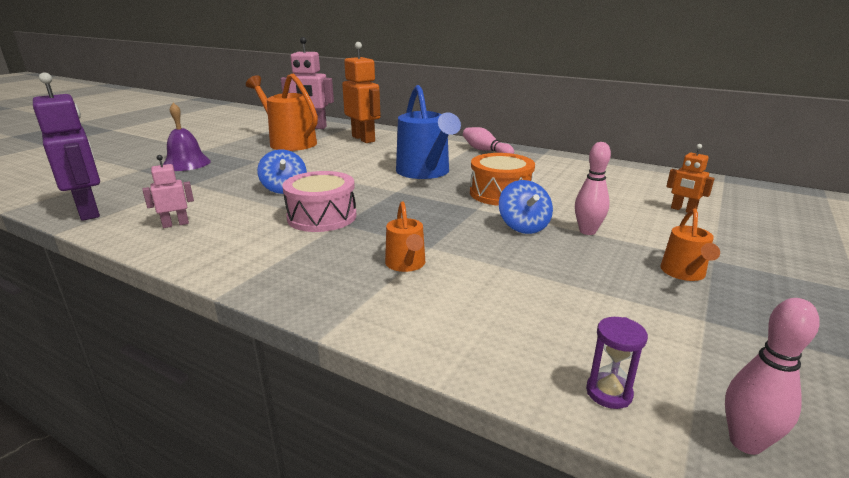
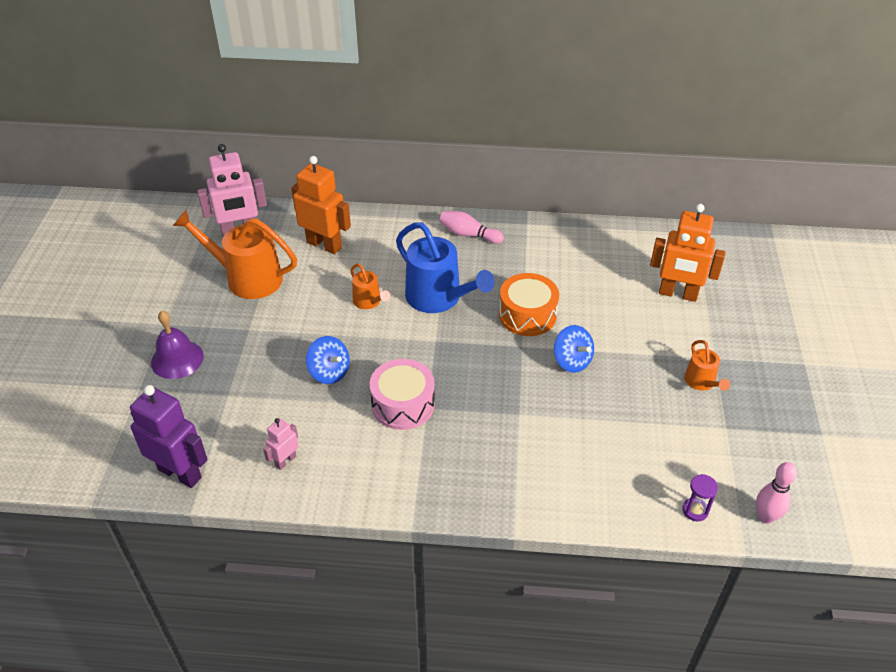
camera: 25 degrees left, 20 degrees up
(406, 264) = (516, 442): orange watering can -> orange watering can (369, 301)
(587, 231) = (621, 351): pink bowling pin -> none
(683, 210) = (678, 294): orange robot -> orange robot, size x1.96

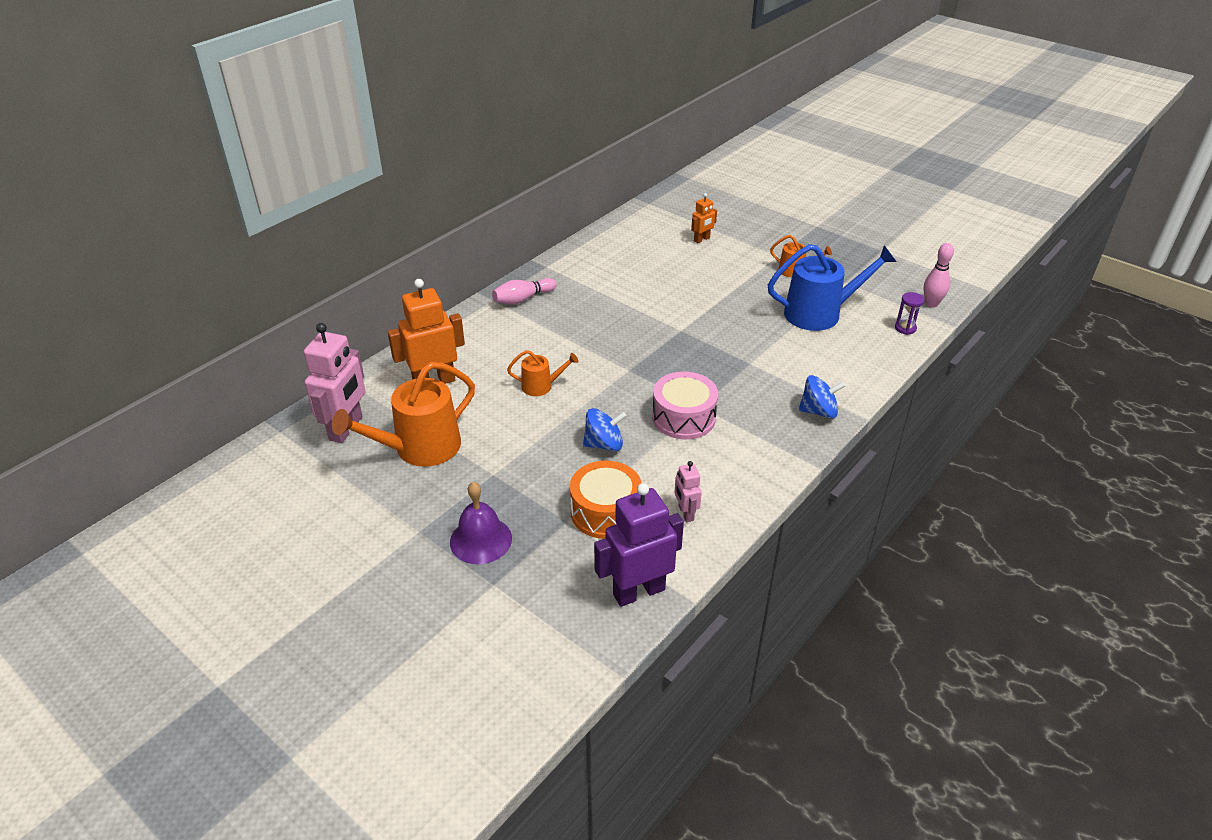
camera: 55 degrees left, 5 degrees down
(438, 298) = (580, 347): blue watering can -> blue watering can (819, 313)
(527, 315) = (650, 312): orange drum -> orange drum (605, 512)
(572, 361) = (720, 314): blue spinning top -> blue spinning top (818, 411)
(678, 294) = (702, 239): orange robot -> orange robot, size x0.51

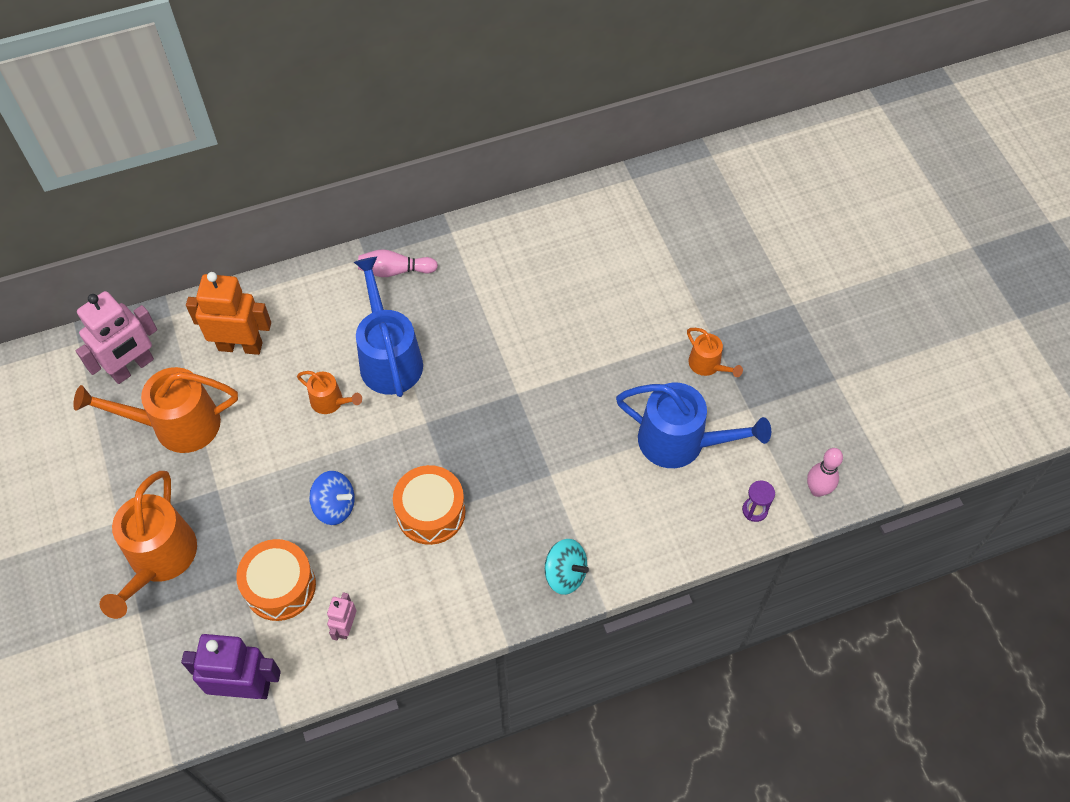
camera: 30 degrees right, 20 degrees up
(481, 540) = (159, 559): purple bell -> orange watering can
(565, 346) = (389, 358): none -> blue watering can
(683, 417) = (430, 512): pink drum -> orange drum
(702, 239) = (644, 266): orange robot -> none
(818, 411) = (565, 574): blue spinning top -> turquoise spinning top

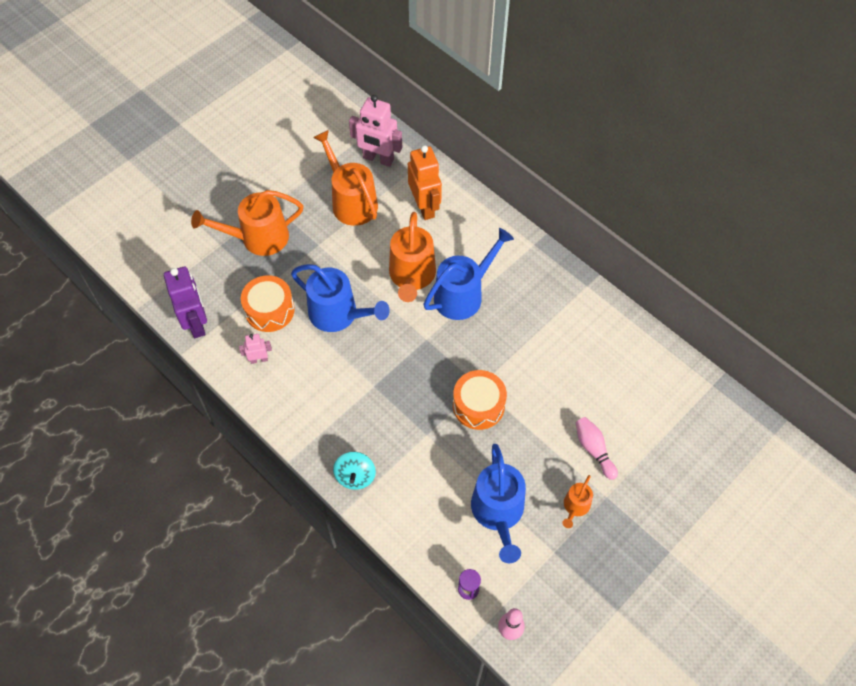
camera: 65 degrees right, 0 degrees up
(330, 402) = (412, 276): orange watering can -> orange watering can, size x1.97
(335, 506) = (338, 314): blue spinning top -> blue watering can
(395, 270) = (533, 266): pink bowling pin -> pink bowling pin (594, 450)
(430, 512) = (361, 372): orange drum -> orange drum (478, 405)

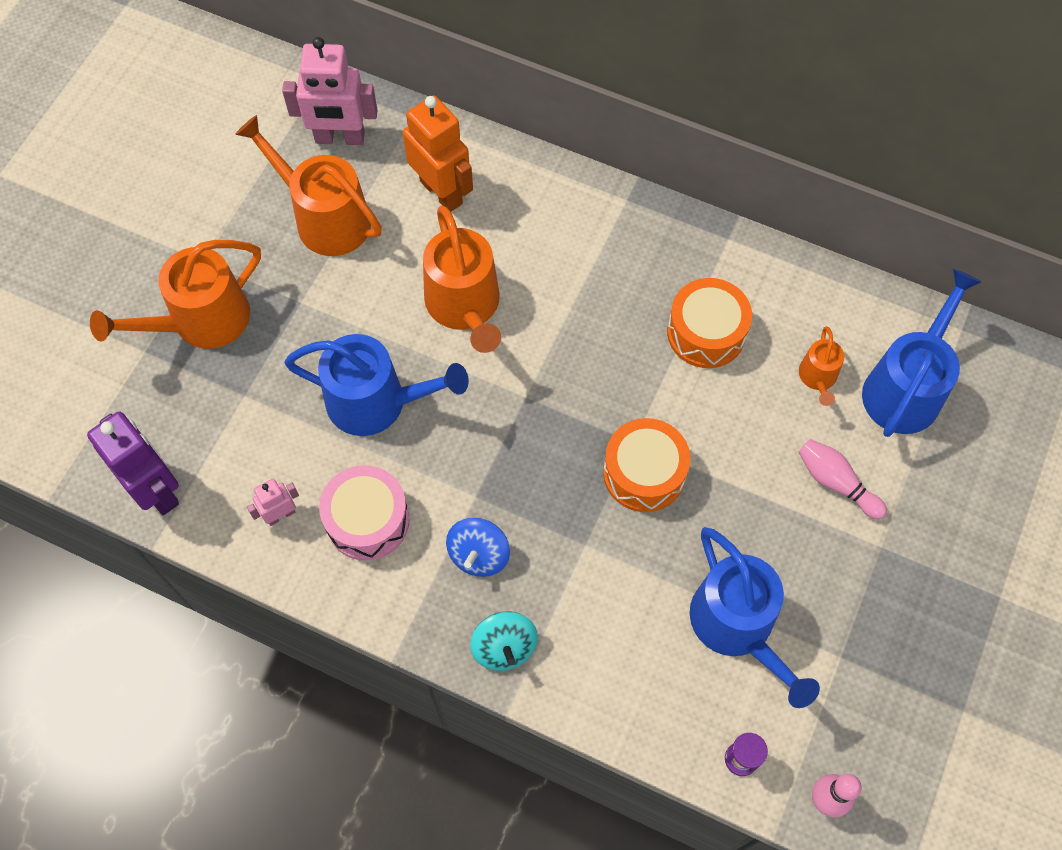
camera: 20 degrees left, 5 degrees up
(269, 310) = (266, 430): orange drum -> orange drum (706, 333)
(306, 379) = (367, 520): none -> pink drum
(362, 419) = (479, 555): none -> blue spinning top
(463, 295) = (553, 310): blue watering can -> blue watering can (906, 388)
(575, 507) = (844, 578): orange watering can -> orange watering can (818, 377)

